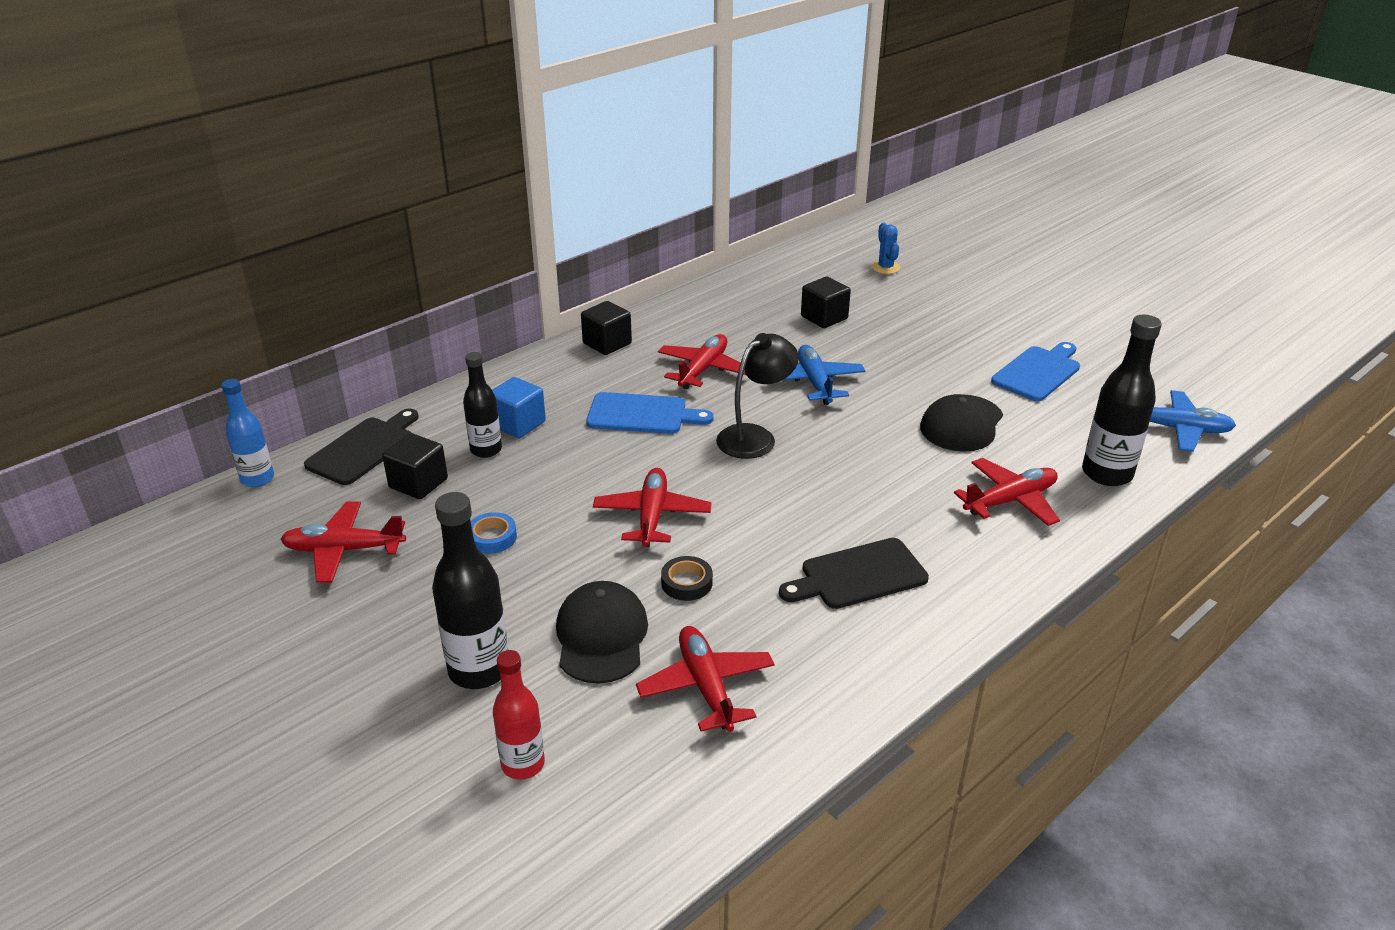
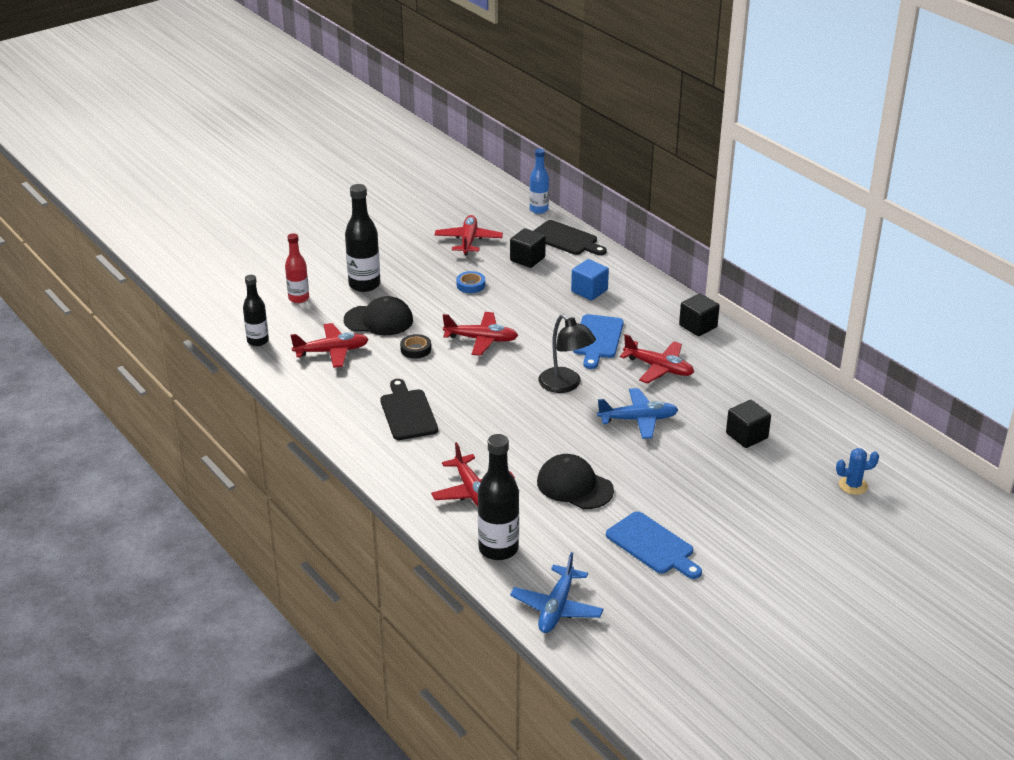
camera: 95 degrees right, 0 degrees up
(486, 450) = (560, 280): black bottle -> black bottle (258, 341)

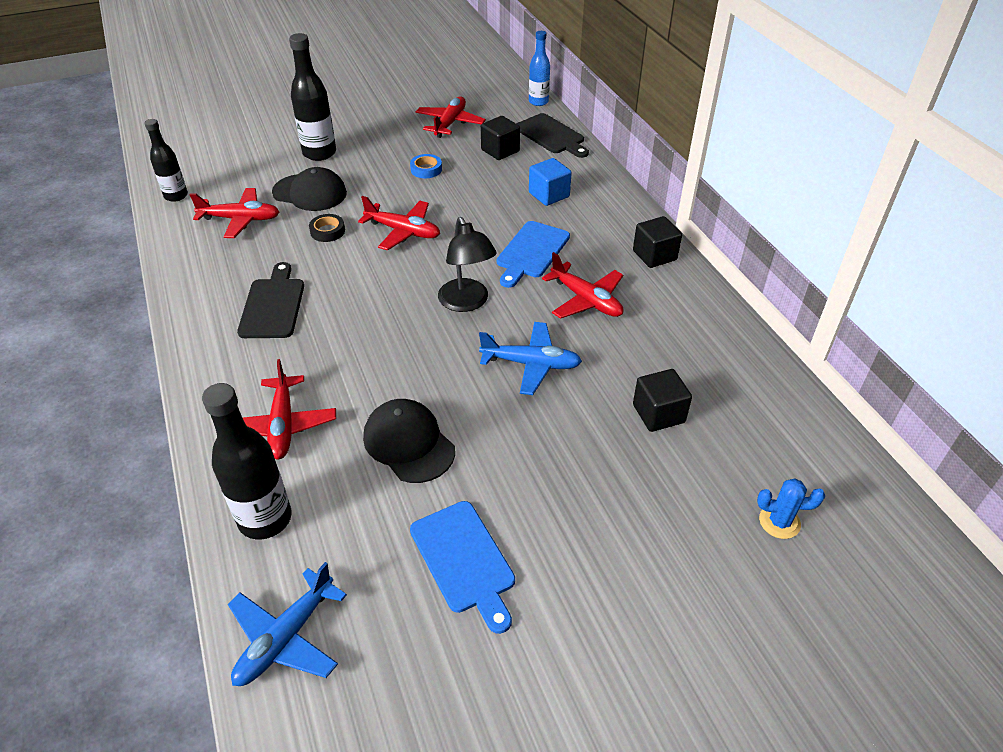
camera: 15 degrees right, 10 degrees up
(298, 298) = (246, 157): red bottle -> none

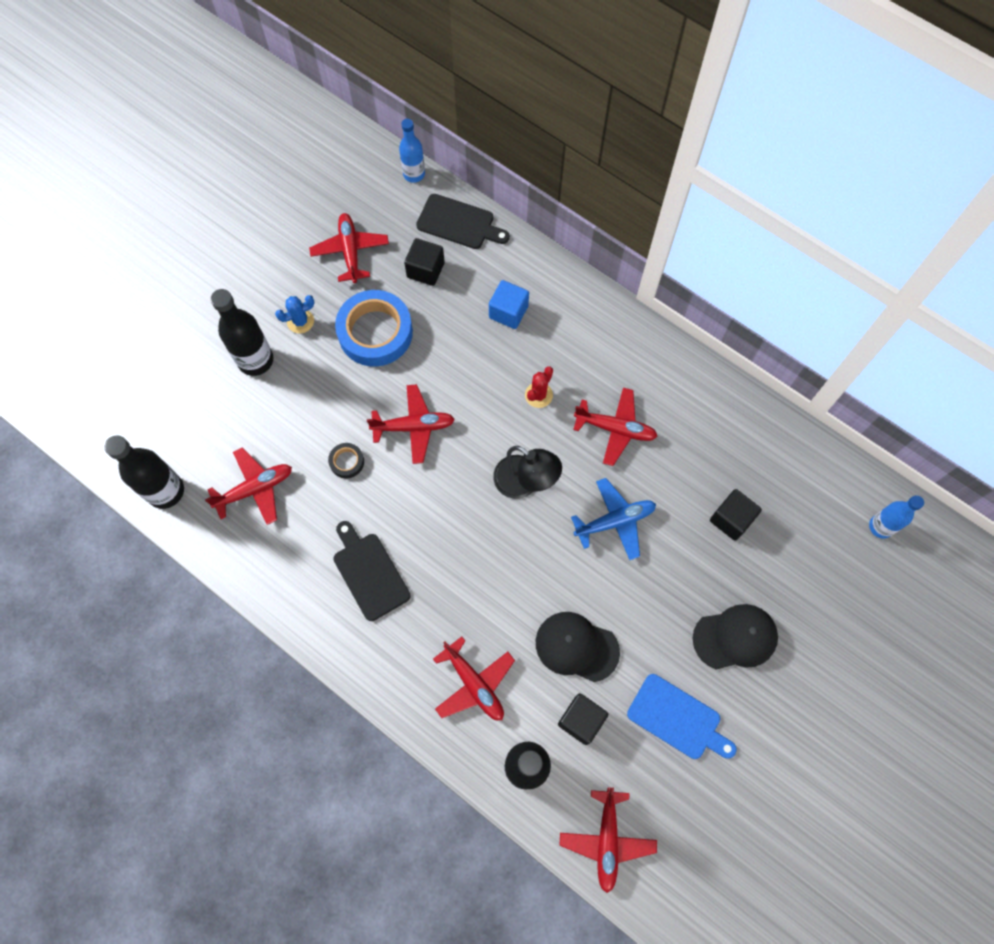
camera: 30 degrees left, 25 degrees up
(176, 196) = (166, 491): black bottle -> black bottle, size x1.54
(286, 638) = (607, 840): blue plane -> red plane
(310, 193) = (291, 420): black cap -> black cap (735, 637)
(426, 169) = (375, 332): blue tape -> blue tape, size x2.26
(531, 252) = (538, 395): blue cutting board -> red cactus
(654, 255) = (639, 346): black cube -> black cube (581, 720)
(779, 522) = (852, 571): blue cactus -> blue cactus (300, 321)
(841, 496) = (880, 526): none -> blue bottle

